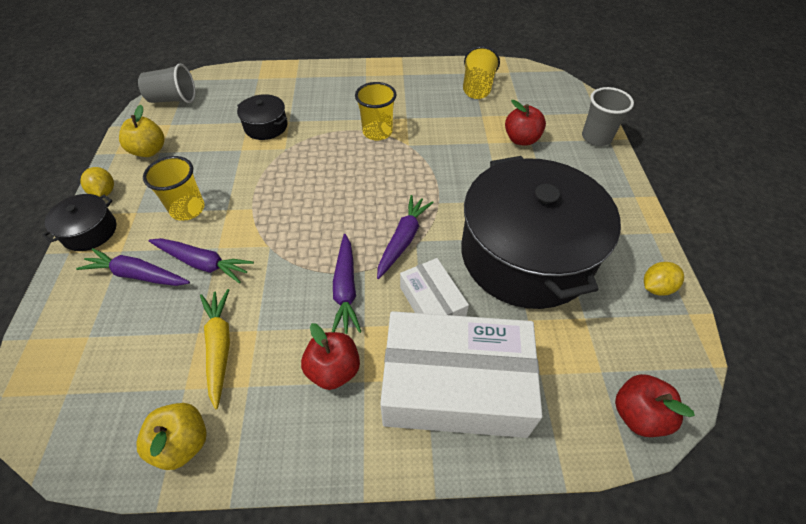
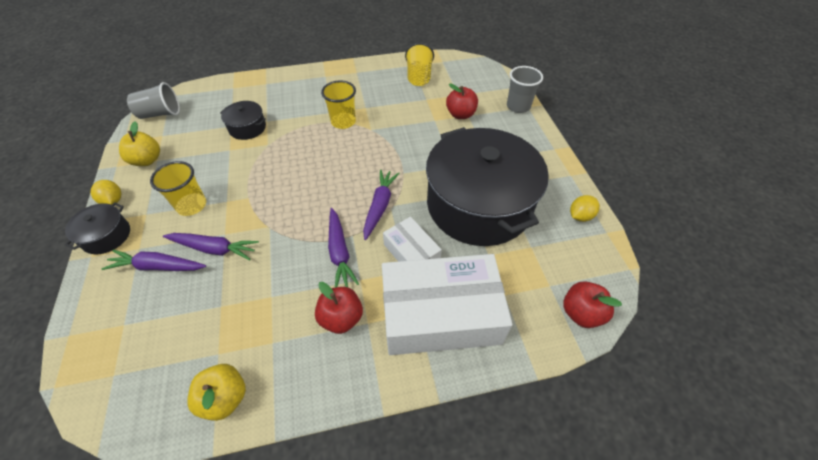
camera: 10 degrees left, 0 degrees up
(219, 347) = (242, 315): yellow carrot -> none

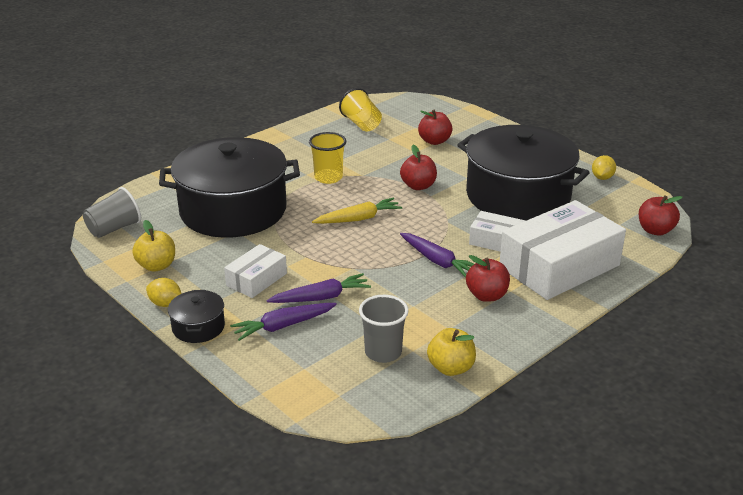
camera: 30 degrees left, 20 degrees down
(192, 205) = (256, 279): yellow cup -> white box
(247, 128) = (233, 210): black pot -> black pot, size x2.43
(324, 174) = (358, 219): none -> yellow carrot
(380, 206) = (436, 223): purple carrot -> none
(403, 158) = (418, 186): none -> red apple
(518, 106) = (479, 121): grey cup -> grey cup (383, 352)

